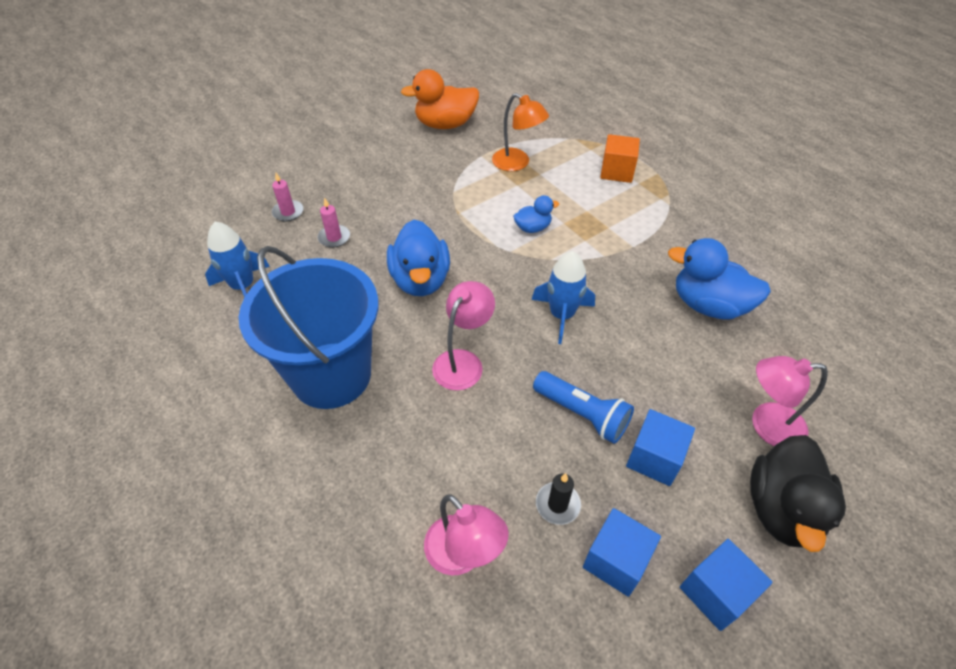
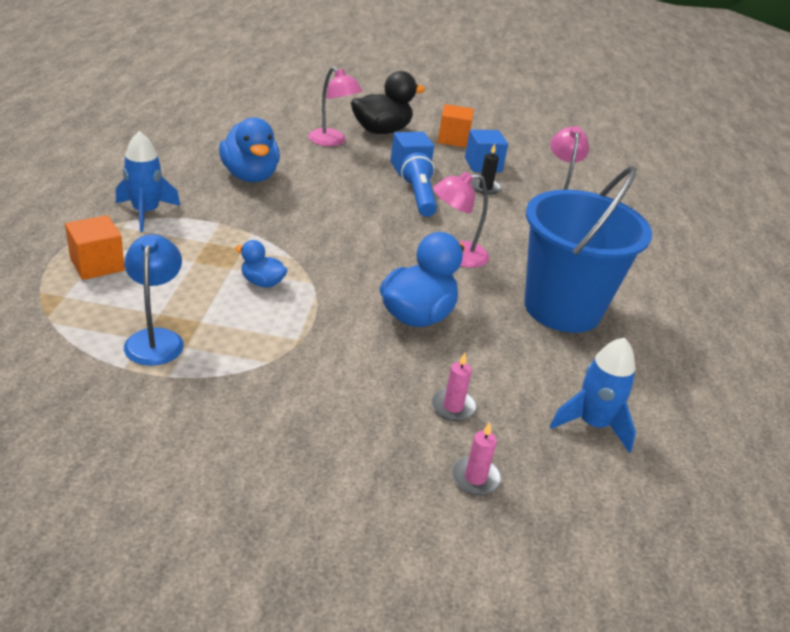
camera: 140 degrees left, 15 degrees down
(445, 124) = (121, 452): orange duck -> none
(517, 163) = (156, 339): orange lamp -> blue lamp
(562, 315) = (349, 230): blue rocket -> blue rocket (146, 212)
(716, 592) = (453, 139): blue cube -> orange cube

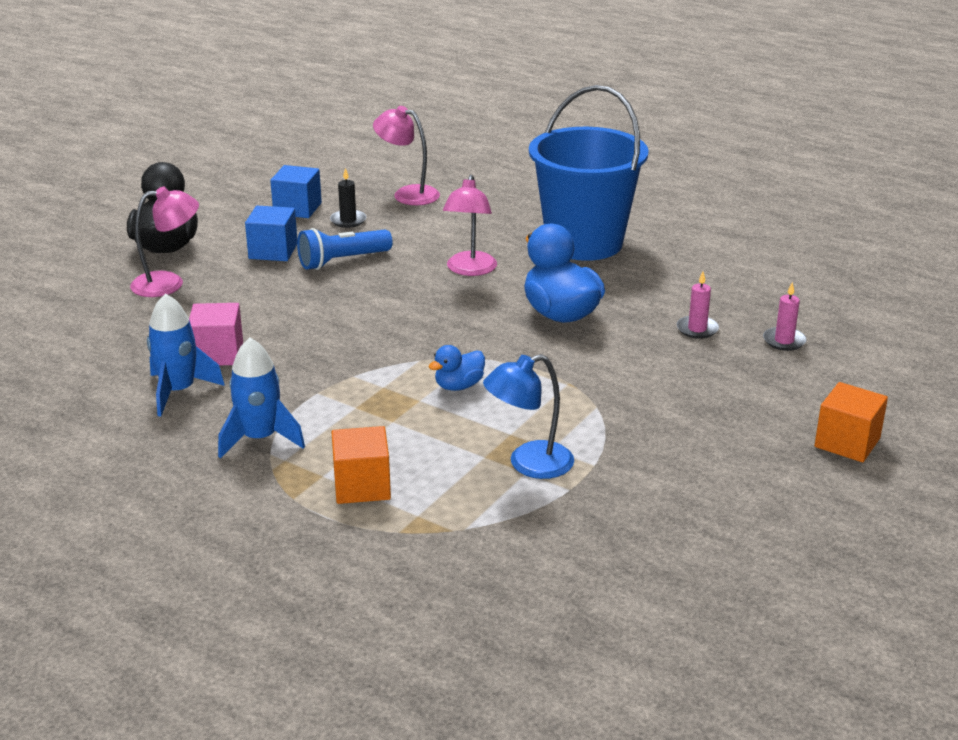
camera: 60 degrees left, 5 degrees down
(156, 339) = (529, 464): blue lamp -> blue lamp turned 45 degrees counterclockwise
(250, 176) = (218, 354): blue duck -> pink cube
(419, 197) = (342, 261): blue flashlight -> blue flashlight turned 45 degrees counterclockwise
(453, 139) = (224, 209): orange cube -> orange cube (847, 442)
(592, 424) = (741, 276): blue rocket -> blue rocket (178, 391)

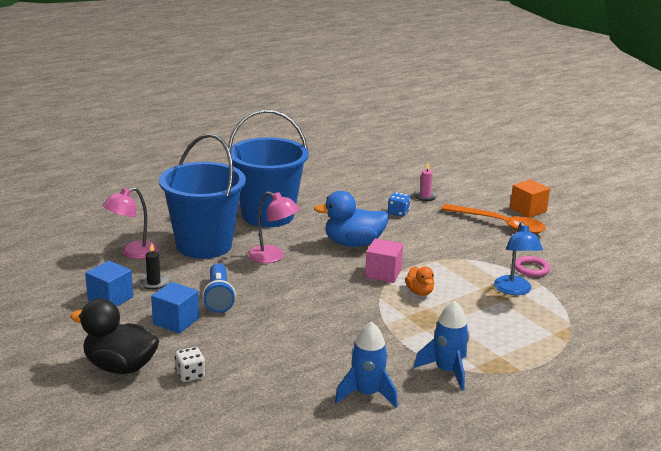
camera: 70 degrees left, 5 degrees down
(168, 283) = (190, 375): pink lamp -> white dice
(218, 354) = (322, 370): pink cube -> pink cube (383, 273)
(362, 486) = (517, 345): orange cube -> none
(459, 386) = (419, 292): blue duck -> orange duck
(463, 225) = (204, 245): none -> blue bucket
(617, 472) = (531, 269): none -> pink ring
(697, 329) = (398, 213): pink candle -> blue dice
(753, 422) = (499, 225): none -> orange spoon

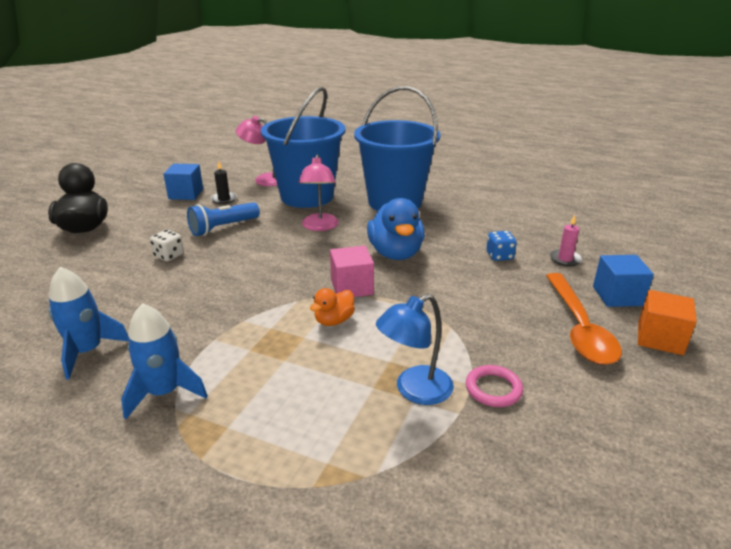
camera: 60 degrees right, 5 degrees up
(176, 321) = (169, 225): blue cube -> blue cube (617, 296)
(190, 375) = (85, 256): white dice -> white dice (169, 256)
(353, 243) = (395, 253): blue duck -> blue duck turned 150 degrees counterclockwise

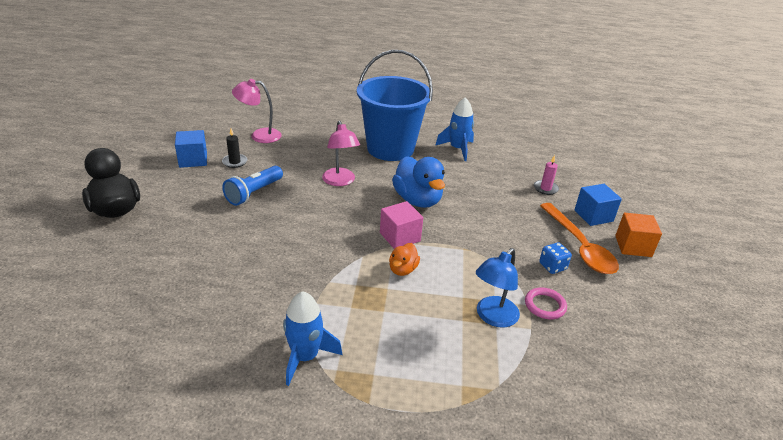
camera: 20 degrees left, 5 degrees up
(87, 351) = (212, 334): blue rocket -> blue rocket (457, 149)
(169, 256) = (222, 229): white dice -> none
(307, 196) = (310, 151): blue bucket -> none
(499, 256) = (498, 192): blue dice -> blue dice (552, 266)

